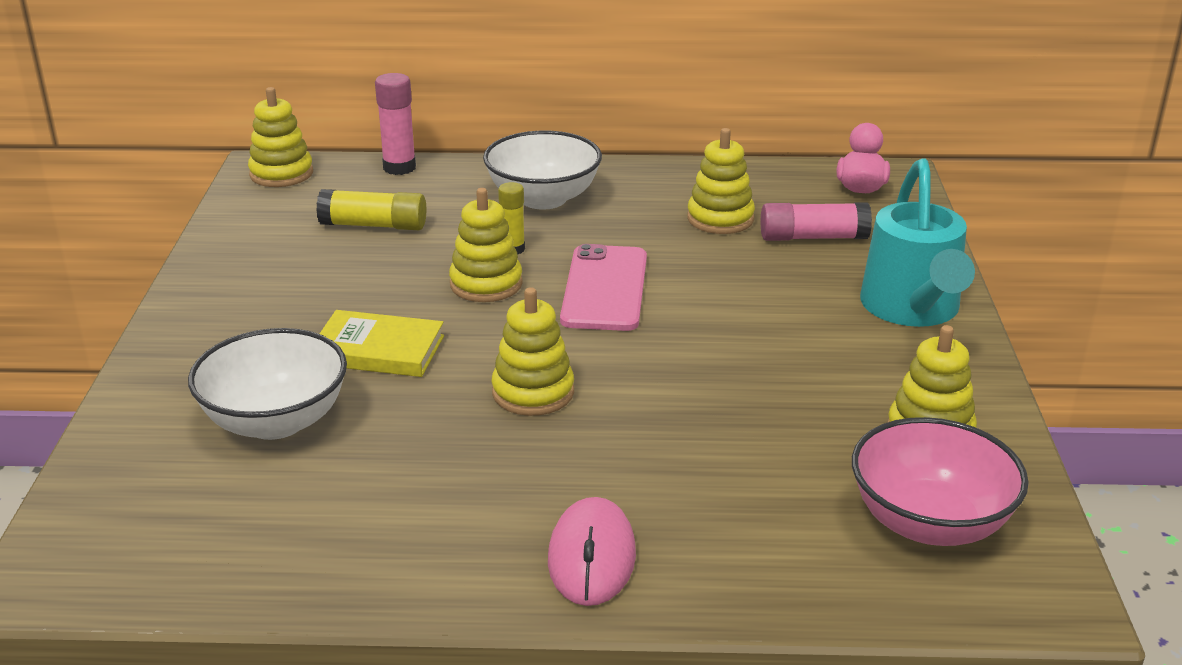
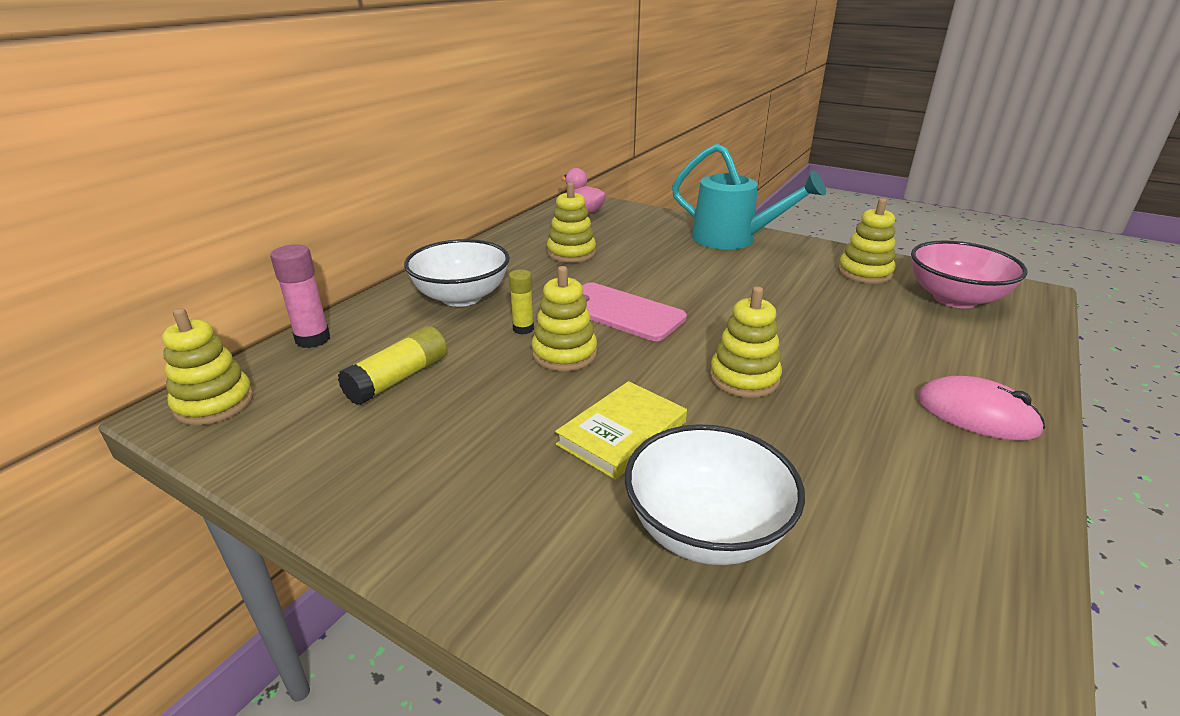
camera: 60 degrees left, 0 degrees up
(813, 237) = (626, 237): pink glue stick -> none

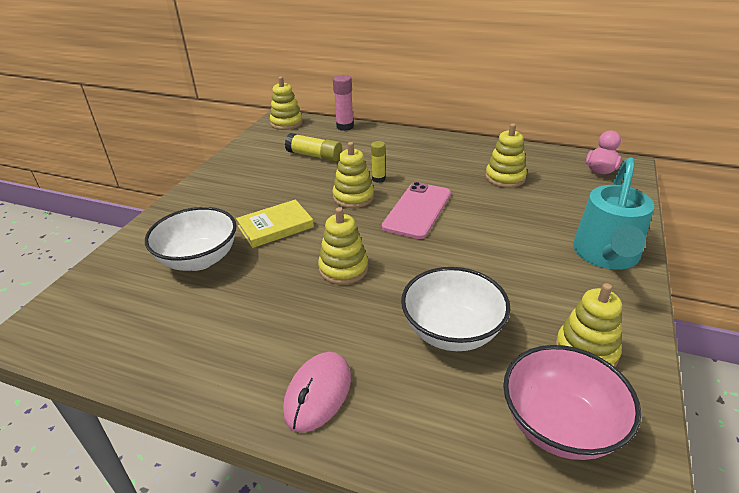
camera: 80 degrees right, 5 degrees up
(461, 297) = (410, 152): white bowl -> white bowl (452, 331)
(622, 433) = (275, 226): yellow book -> yellow book turned 60 degrees counterclockwise

